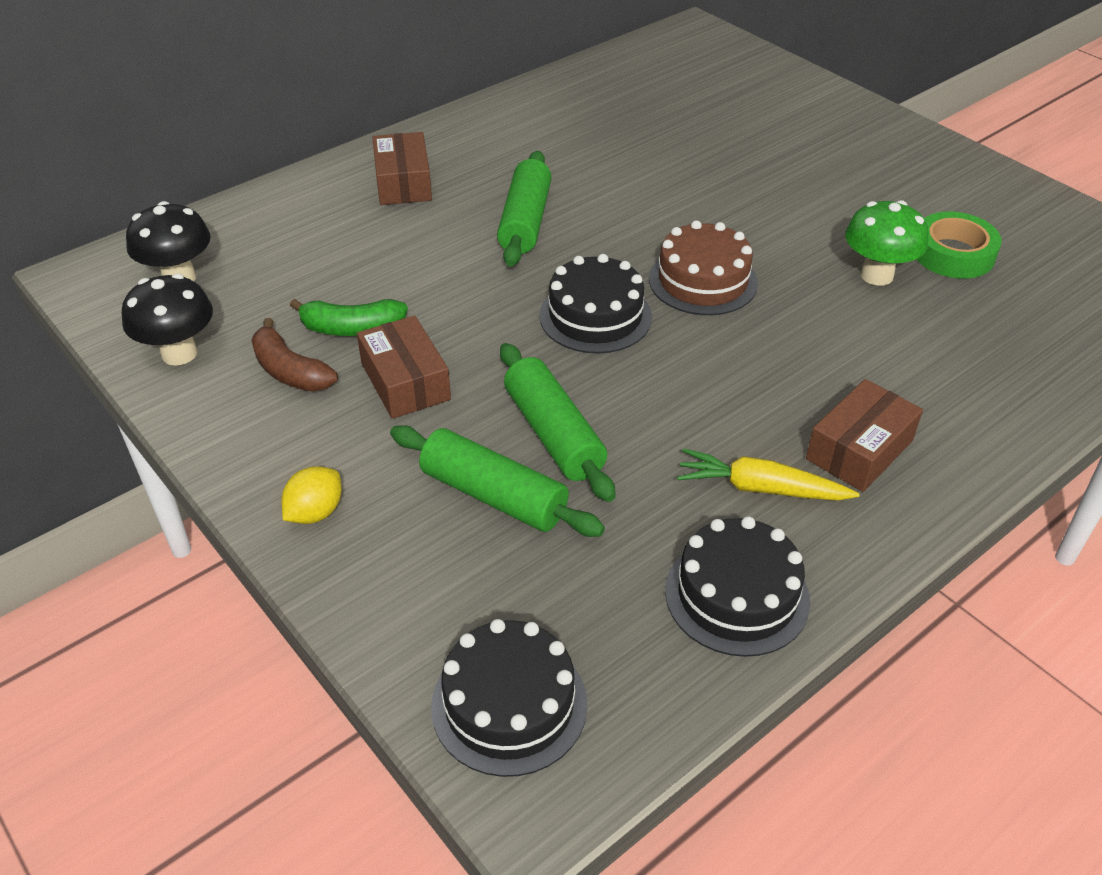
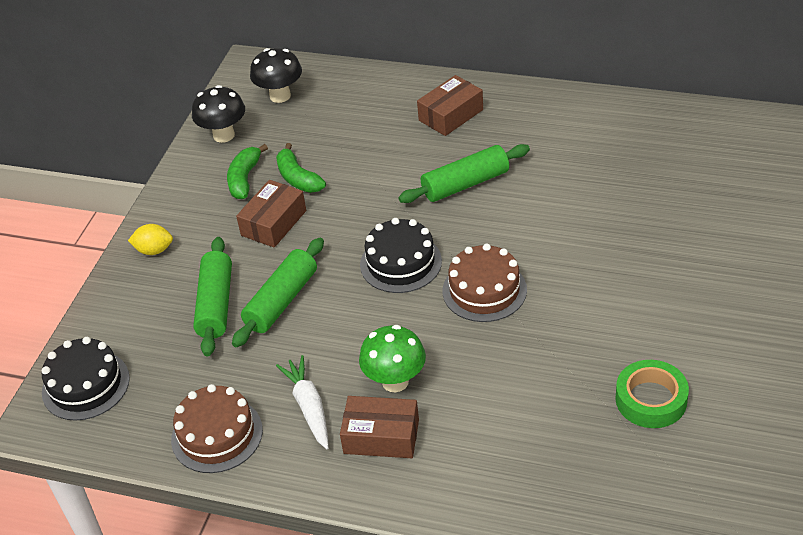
camera: 60 degrees right, 0 degrees up
(290, 371) = (244, 179): brown banana -> green banana
(737, 595) = (217, 435): black cake -> brown cake
(760, 488) = (309, 407): yellow carrot -> white carrot
(876, 275) = (579, 370): green mushroom -> green mushroom (395, 381)

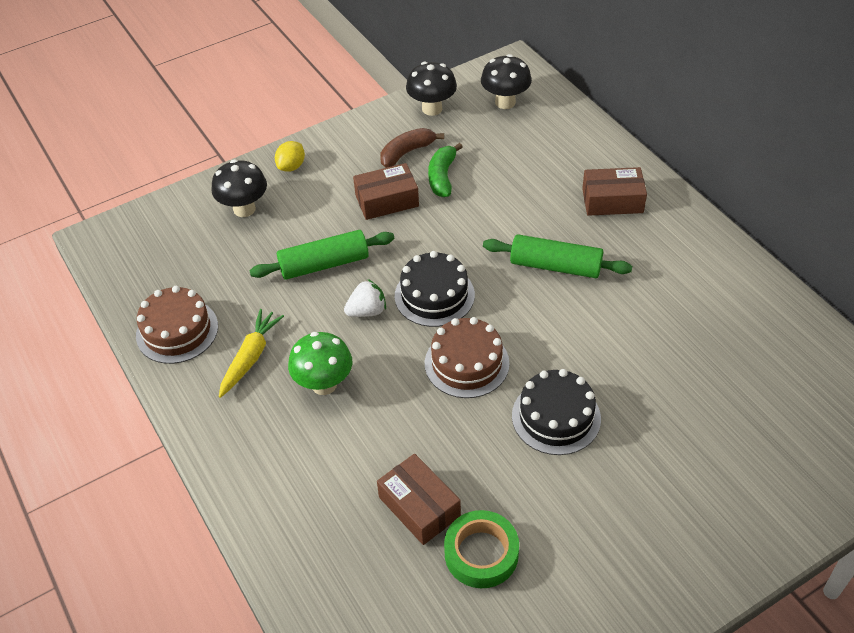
camera: 40 degrees right, 5 degrees up
(85, 385) = (148, 234): black cake -> black cake (556, 417)
(153, 308) = (244, 209): none -> black mushroom
(154, 250) = (291, 166): yellow lemon -> yellow lemon turned 75 degrees clockwise
(216, 304) = (282, 235): green rolling pin -> none
(244, 179) = (407, 152): green banana -> brown banana
(309, 407) = (250, 357): white carrot -> yellow carrot
(362, 309) = (367, 311): none -> white strawberry
(381, 436) = (268, 418): brown box -> brown box (419, 506)

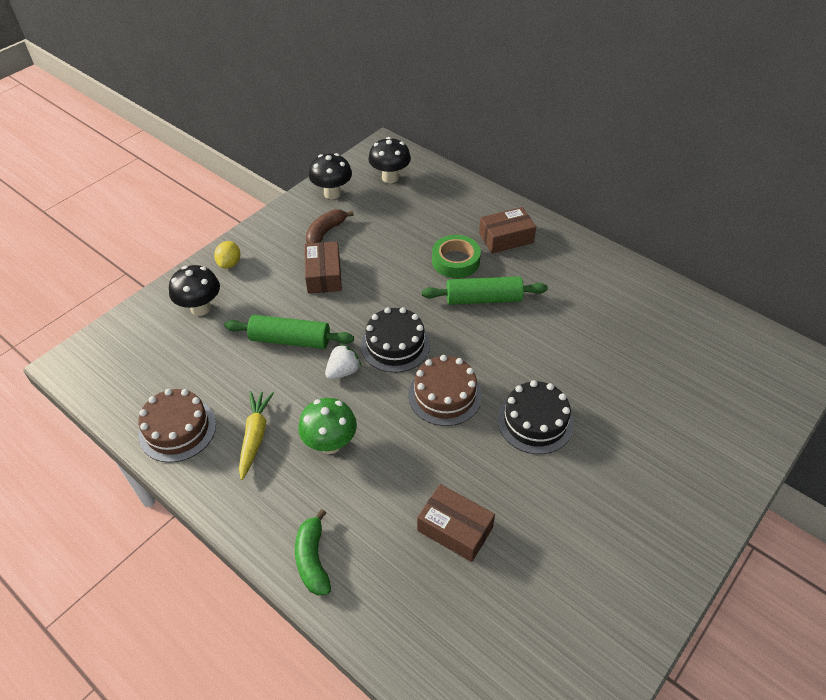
camera: 20 degrees left, 0 degrees up
(324, 264) = (290, 340): green rolling pin -> green rolling pin turned 45 degrees clockwise
(387, 200) = (324, 275): brown box -> brown box turned 60 degrees counterclockwise
(442, 177) = (363, 246): green banana -> green banana (313, 559)
(481, 553) = (523, 555): green tape -> green tape (455, 261)

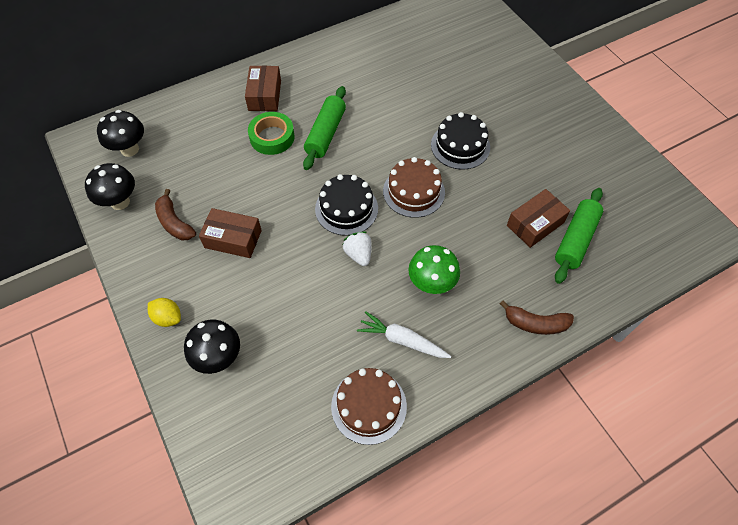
camera: 70 degrees left, 10 degrees up
(255, 436) = (402, 340): yellow carrot -> white carrot
(290, 340) = (302, 286): green rolling pin -> green rolling pin (575, 240)
(313, 559) = (535, 323): green banana -> brown banana

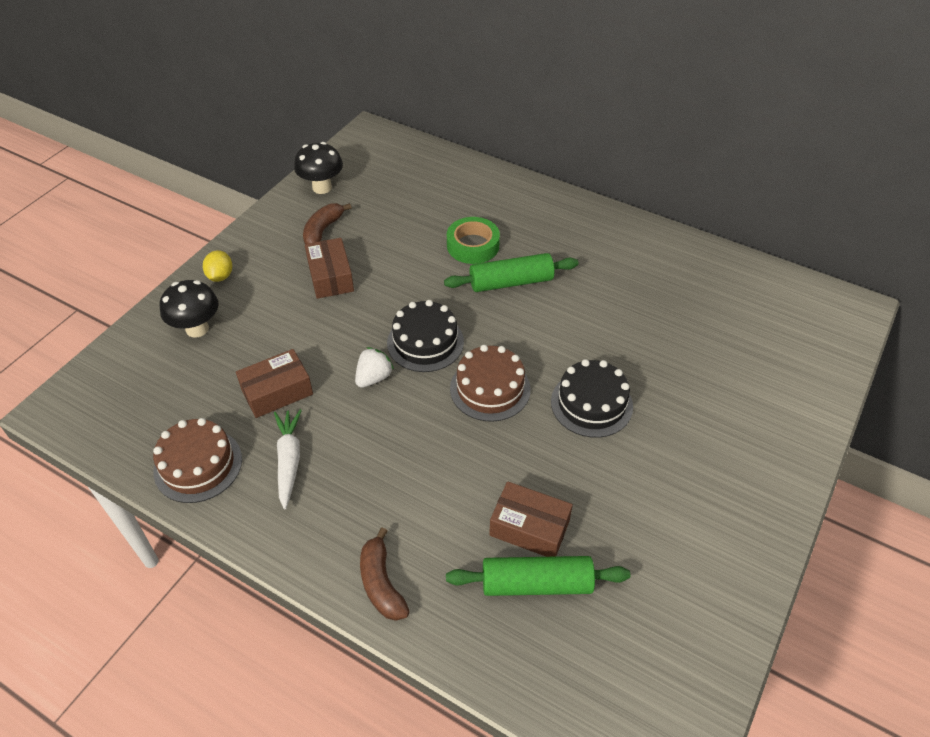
camera: 60 degrees right, 10 degrees down
(129, 149) = (383, 164): black mushroom -> none
(265, 95) = (522, 215): brown box -> brown box (277, 392)
(431, 284) = (375, 457): green mushroom -> none

